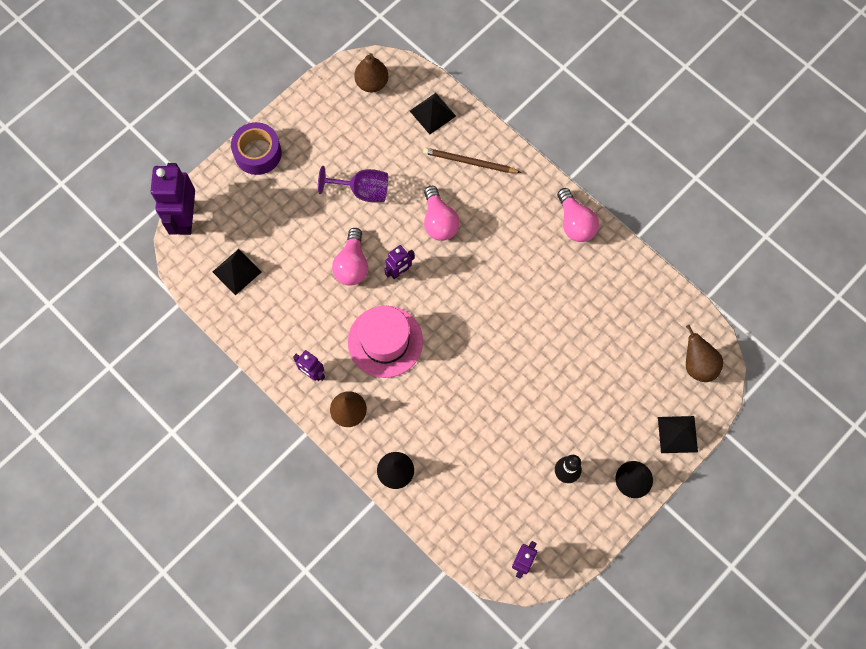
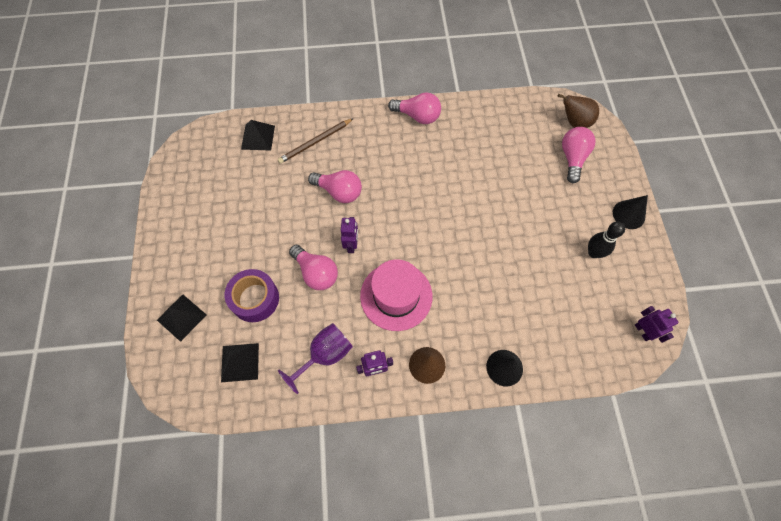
camera: 50 degrees left, 5 degrees down
(185, 218) = (157, 368): purple robot -> none
(258, 153) = (164, 270): purple tape -> purple tape (255, 299)
(362, 191) = (268, 222): purple goblet -> purple goblet (325, 355)
(372, 83) = (196, 156): brown pear -> none
(652, 390) = (572, 158): none -> pink light bulb
(677, 434) = (614, 167): black pyramid -> black pyramid (181, 317)

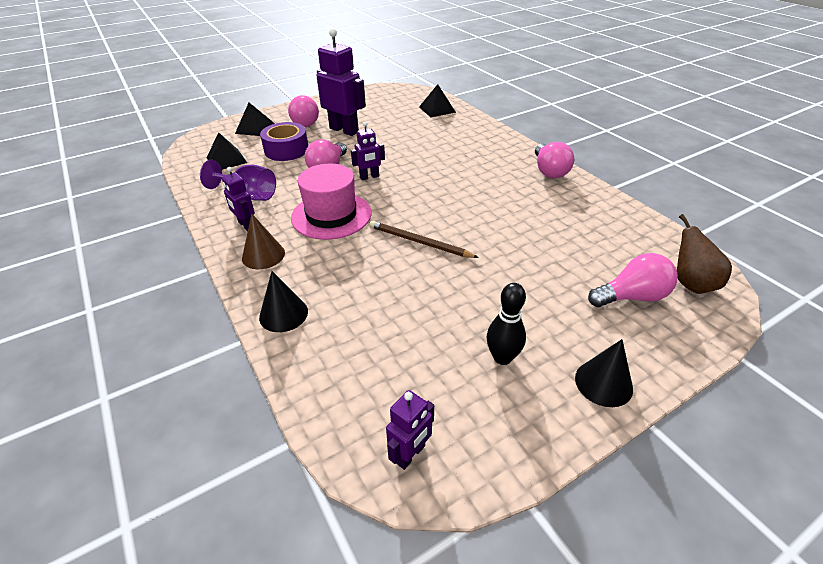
camera: 65 degrees right, 25 degrees down
(247, 233) = (344, 130): none -> purple robot
(315, 142) = (459, 132): brown pencil -> brown pencil (419, 242)
(339, 192) = (419, 156): pink light bulb -> pink light bulb (306, 122)

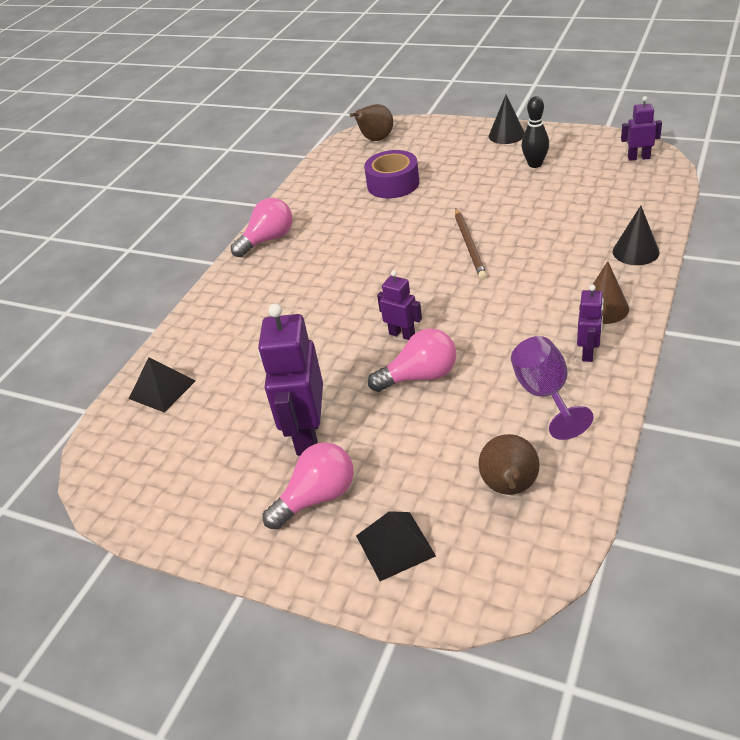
camera: 120 degrees left, 0 degrees up
(226, 160) = (509, 488): black pyramid -> brown pear
(286, 150) = (419, 449): purple tape -> purple tape (393, 184)
(331, 215) = (498, 312): pink hat -> none
(631, 297) = (417, 151): pink light bulb -> none

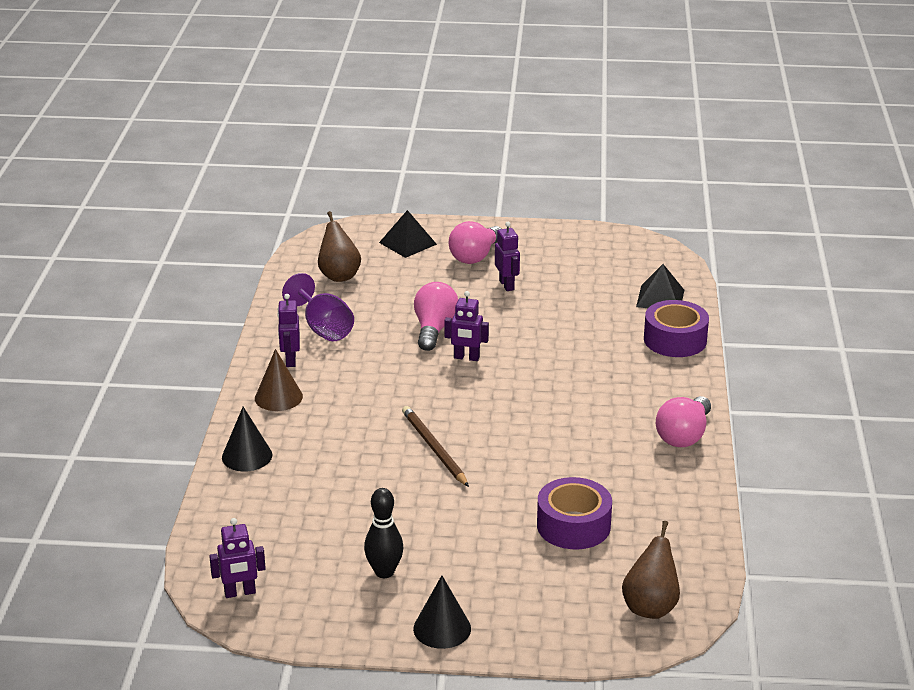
camera: 155 degrees right, 10 degrees down
(195, 332) = (675, 340): none -> purple tape
(307, 435) = (507, 285): purple robot -> purple robot, size x0.53
(420, 376) = (434, 329): pink light bulb -> pink light bulb turned 135 degrees clockwise

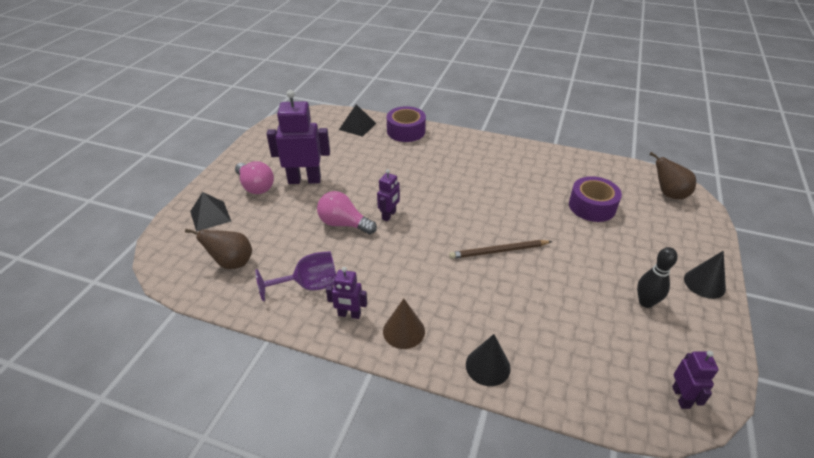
camera: 75 degrees left, 10 degrees up
(507, 285) = (304, 180): purple robot -> purple robot, size x1.89
(684, 436) = (506, 149): pink light bulb -> none

